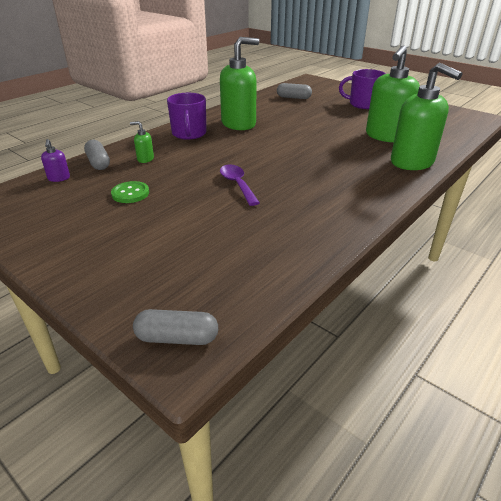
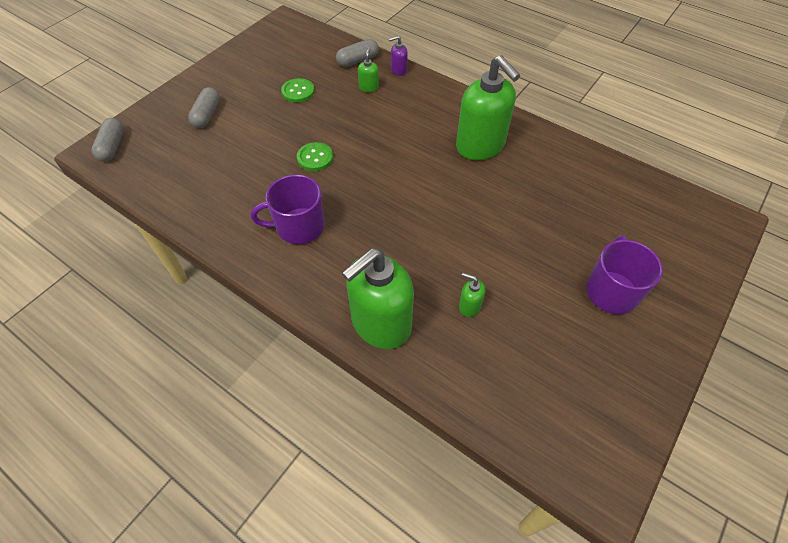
camera: 85 degrees right, 20 degrees up
(59, 178) = (326, 46): purple soap dispenser -> purple soap dispenser (398, 70)
(189, 134) = (439, 108): purple mug -> purple mug (299, 227)
(237, 184) = (315, 158): purple spoon -> green button
(293, 97) = (610, 199): grey capsule -> grey capsule (207, 115)
(386, 136) = (469, 306): green soap dispenser -> green soap dispenser, size x0.41

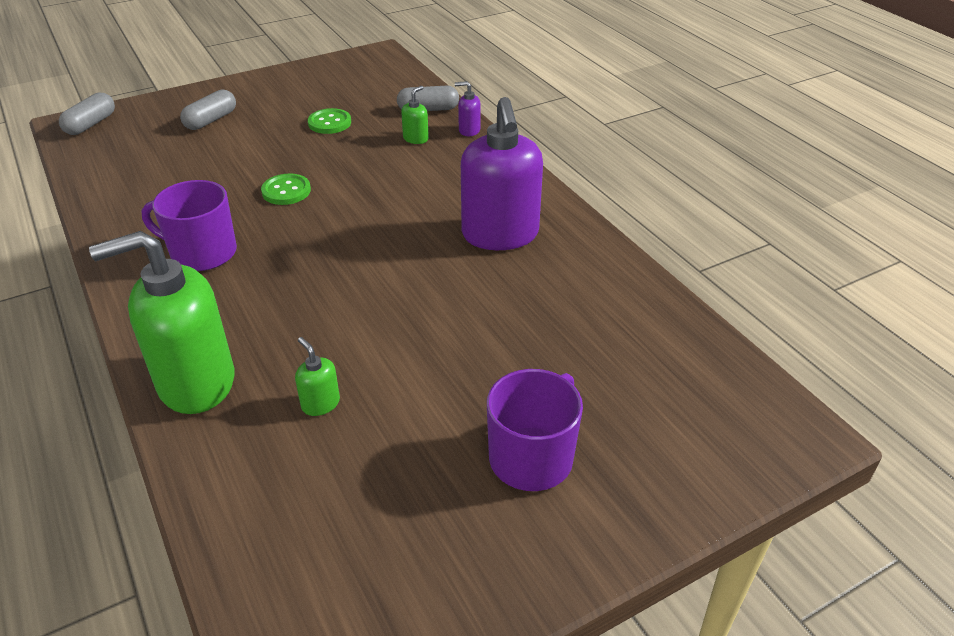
camera: 25 degrees right, 15 degrees down
(480, 146) = (500, 235): green soap dispenser -> purple soap dispenser

